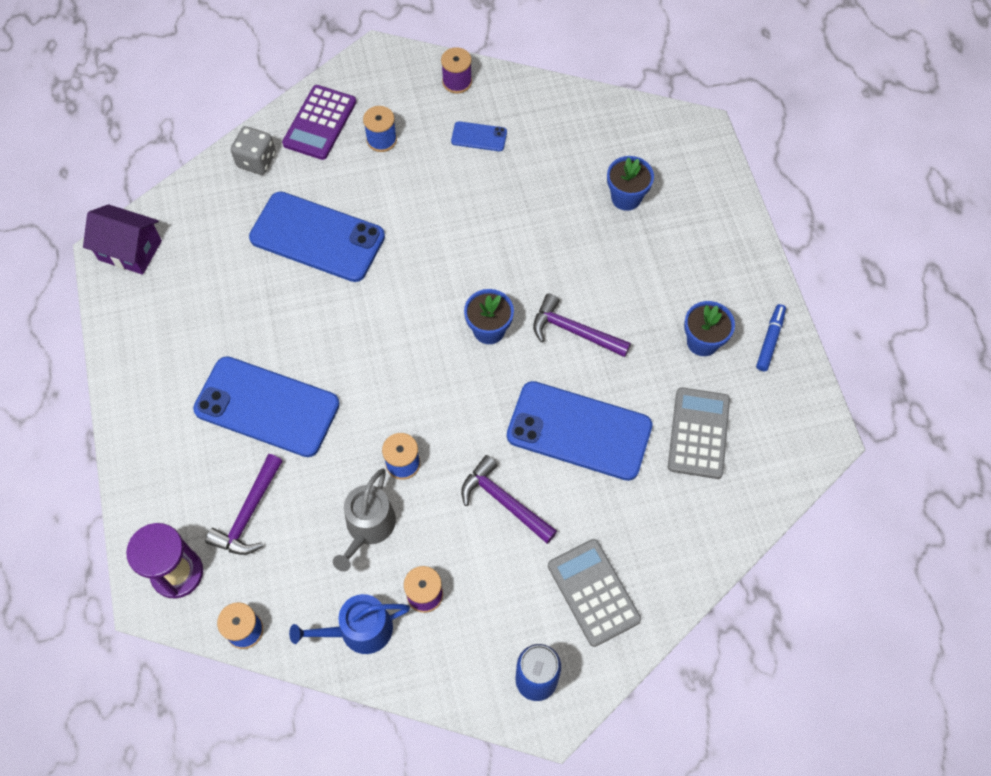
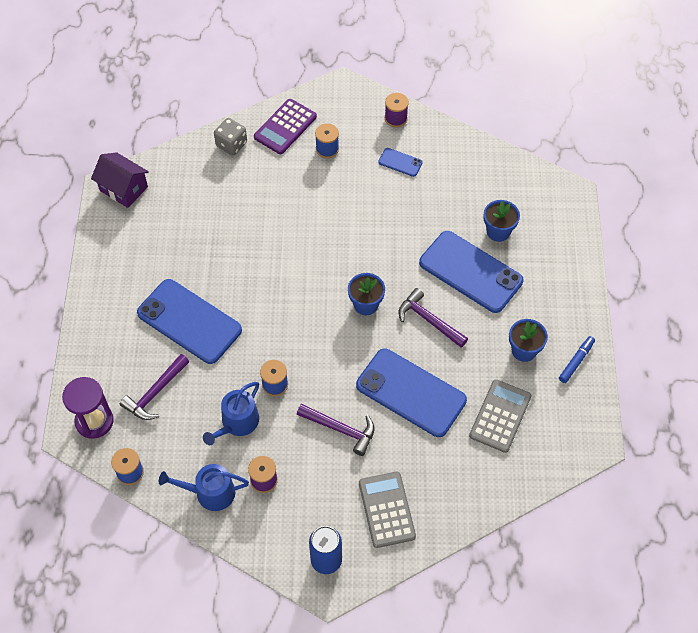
camera: 15 degrees right, 5 degrees down
(317, 237) = (259, 209): blue phone -> blue phone (470, 272)
(368, 527) = (237, 423): grey watering can -> blue watering can
(504, 501) = (340, 429): purple hammer -> purple hammer turned 150 degrees clockwise

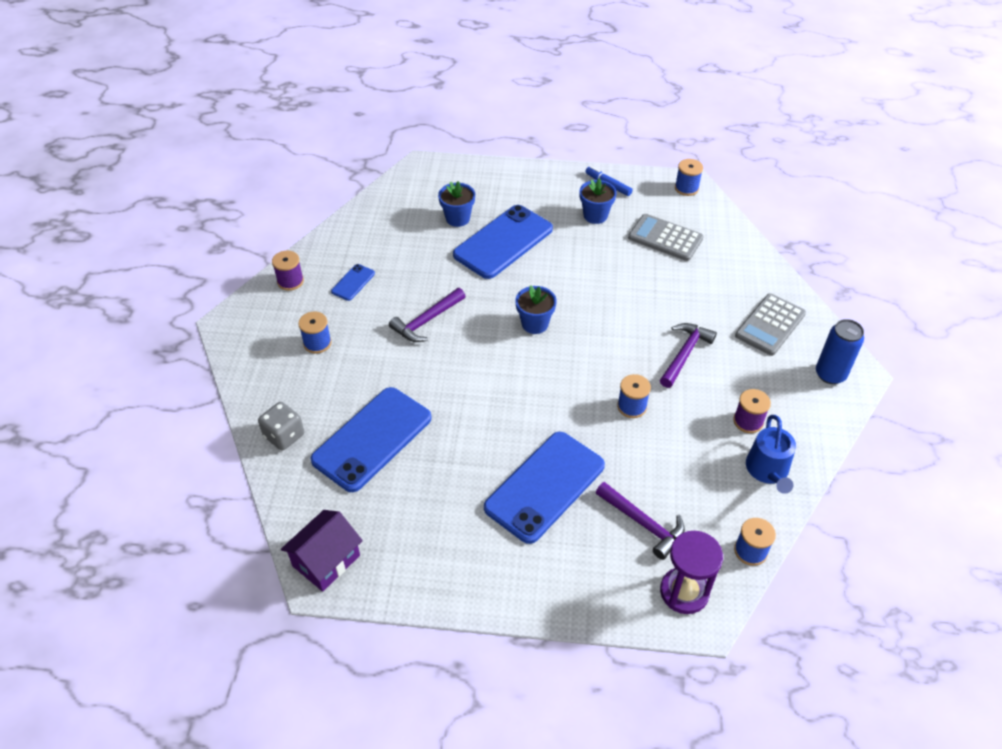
camera: 85 degrees left, 10 degrees down
(237, 423) = (681, 443): blue watering can -> none
(285, 127) = (272, 380): purple calculator -> none
(387, 509) = (770, 325): grey calculator -> grey calculator turned 45 degrees counterclockwise
(411, 393) = (641, 297): blue phone -> blue phone (372, 439)
(429, 320) = (557, 277): purple hammer -> purple hammer (427, 321)
(586, 439) = (686, 188): none -> blue spool

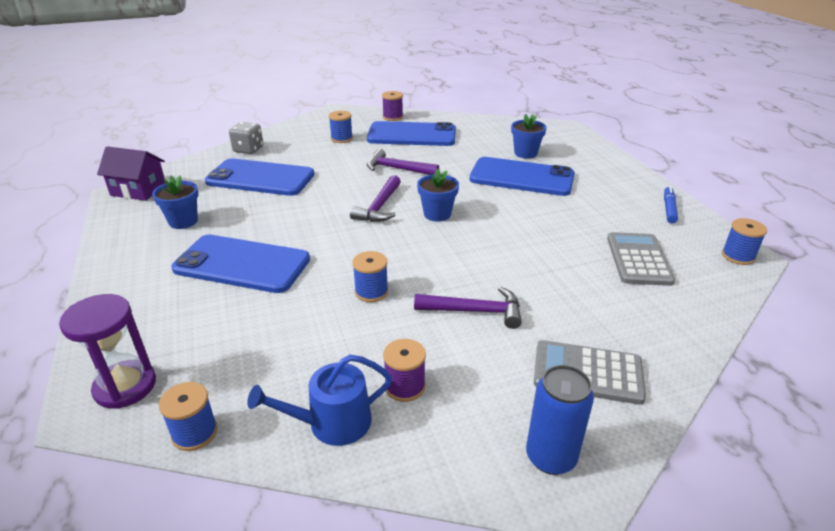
camera: 65 degrees right, 15 degrees down
(353, 282) = (412, 135): blue phone -> blue phone, size x2.26
(595, 215) = (615, 212): blue flower pot -> blue flower pot (183, 221)
(643, 523) = (214, 335): purple hammer -> purple hammer (379, 207)

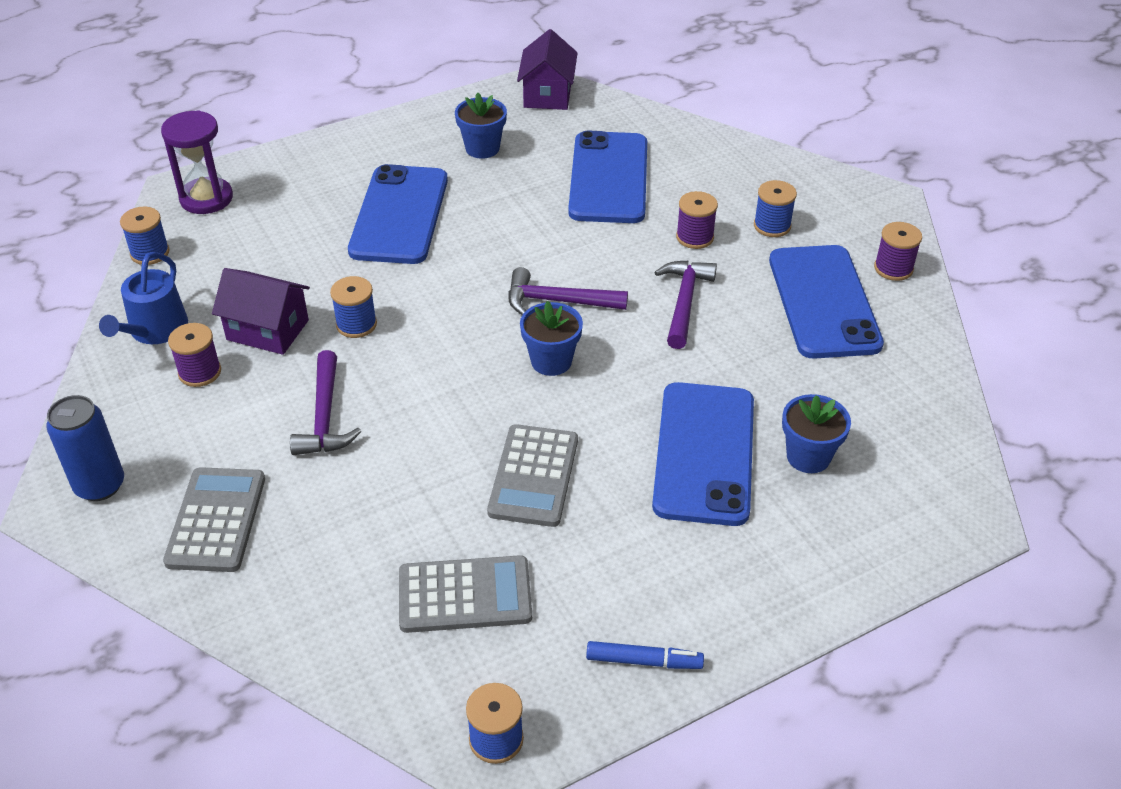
camera: 80 degrees right, 10 degrees up
(248, 149) = (693, 146): grey dice -> none
(331, 423) = (154, 330): blue watering can -> blue watering can turned 135 degrees counterclockwise
(339, 159) = (694, 237): none -> purple spool
(360, 341) = (268, 330): none -> purple house
(538, 229) = (533, 476): none -> grey calculator

